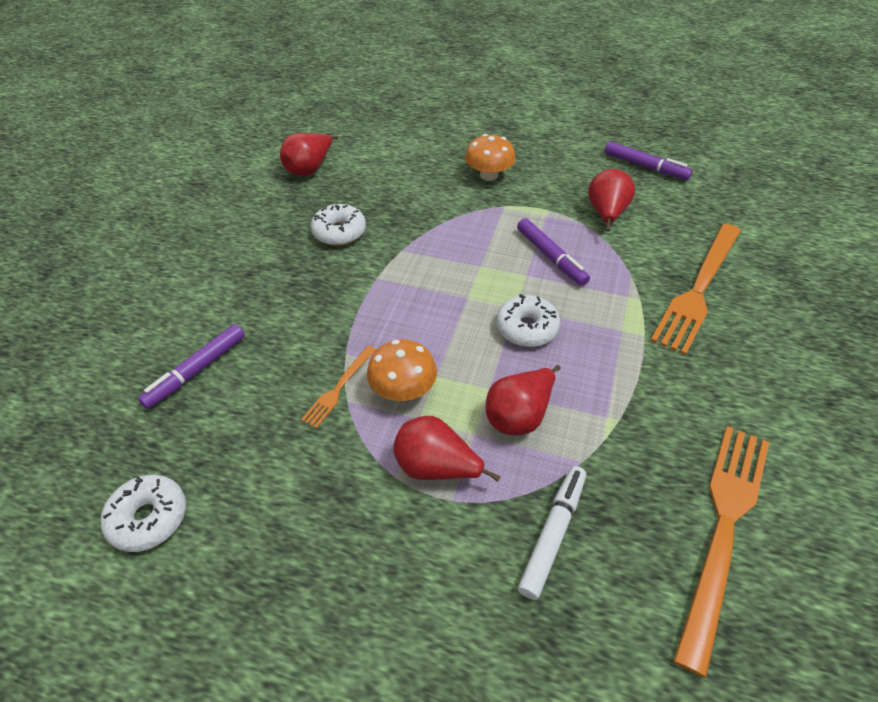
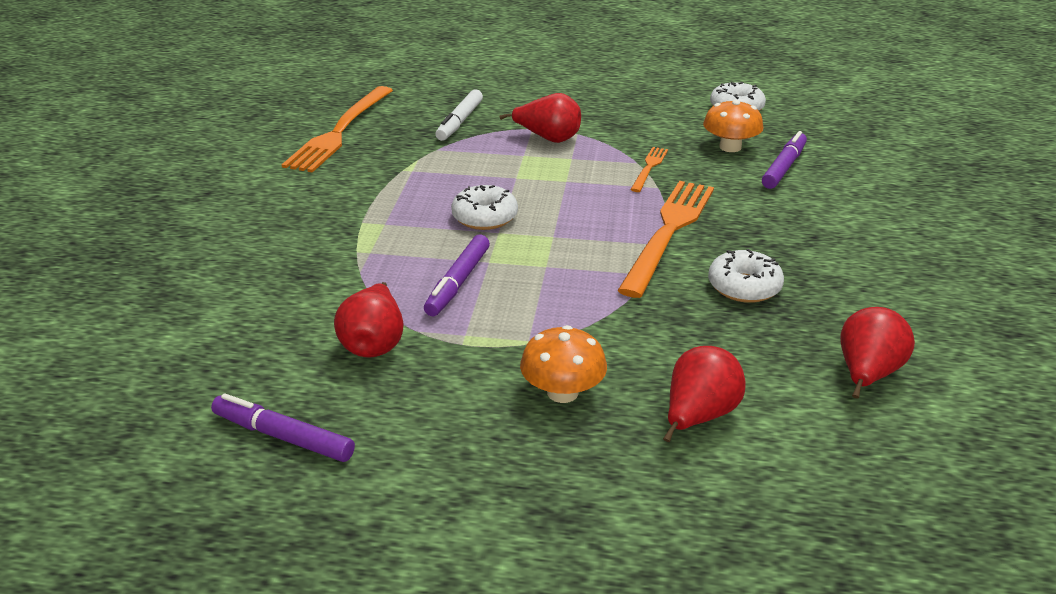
camera: 170 degrees right, 15 degrees down
(403, 389) = (592, 171): orange mushroom -> orange mushroom (730, 147)
(519, 416) = (487, 165): red pear -> red pear (698, 416)
(551, 257) = (458, 282): purple marker -> purple marker turned 120 degrees counterclockwise
(698, 289) = (283, 265): orange fork -> orange fork (669, 232)

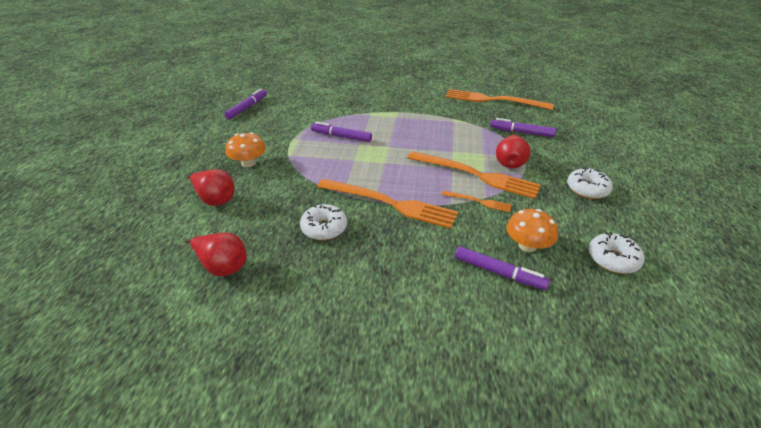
camera: 90 degrees right, 5 degrees up
(374, 343) = (298, 120): red pear -> none
(460, 122) = (521, 132): white marker -> purple marker
(484, 217) = (404, 142): white donut -> white donut (587, 189)
(584, 165) = (475, 175): none -> orange fork

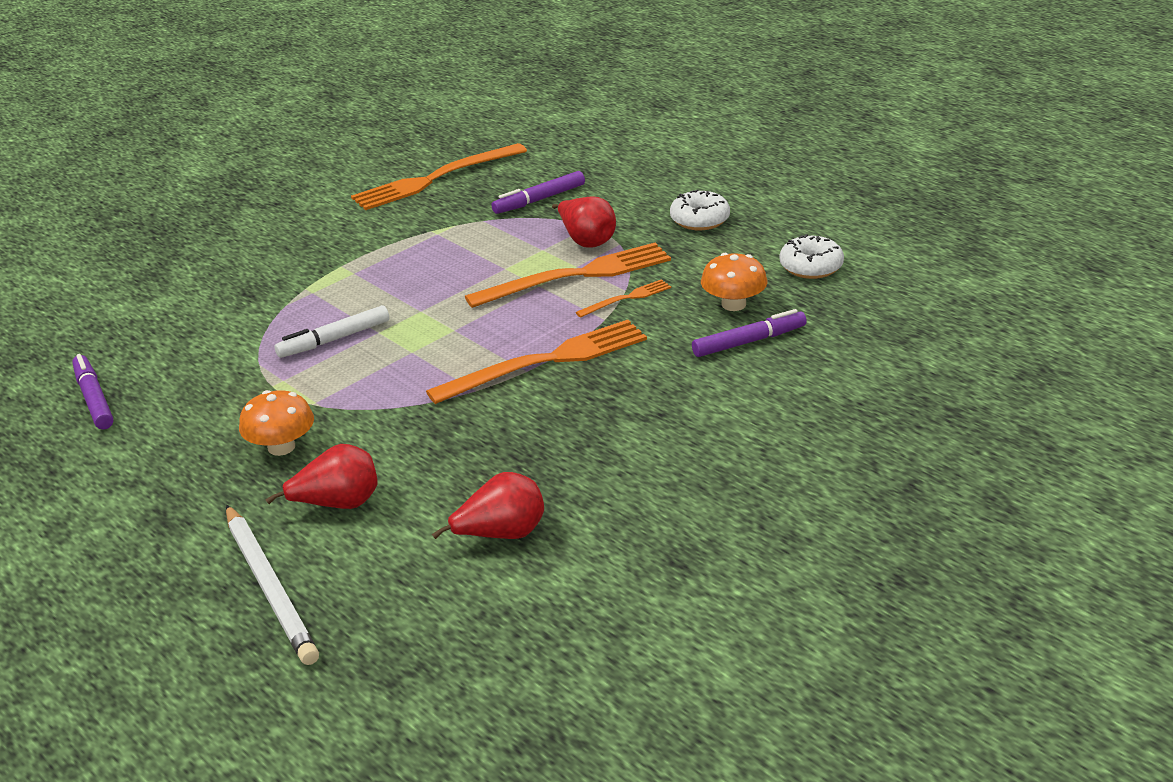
camera: 50 degrees left, 5 degrees down
(138, 212) = (269, 587): none -> white pencil
(324, 228) = (528, 430): white donut -> none
(341, 137) = (334, 340): purple marker -> white marker

